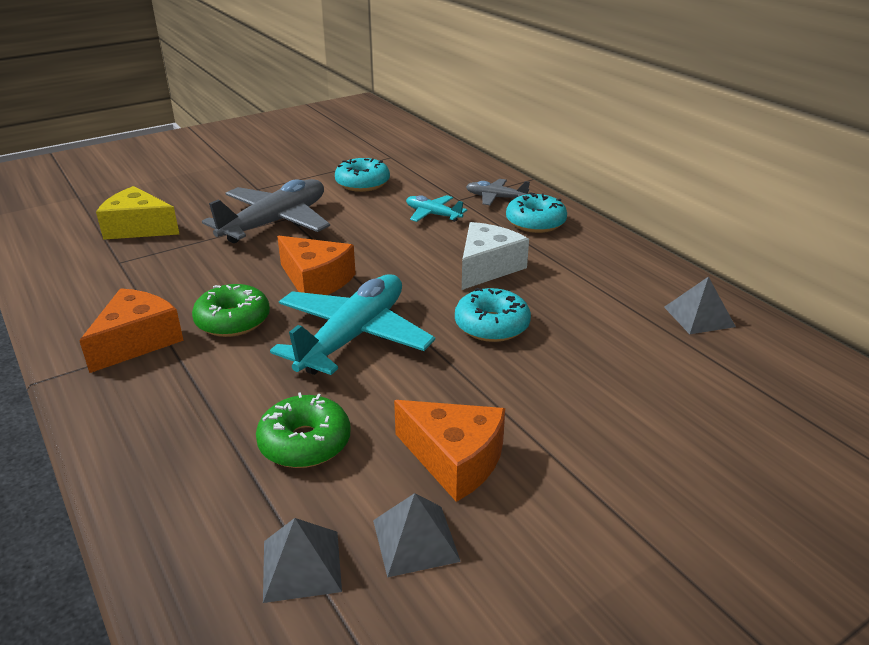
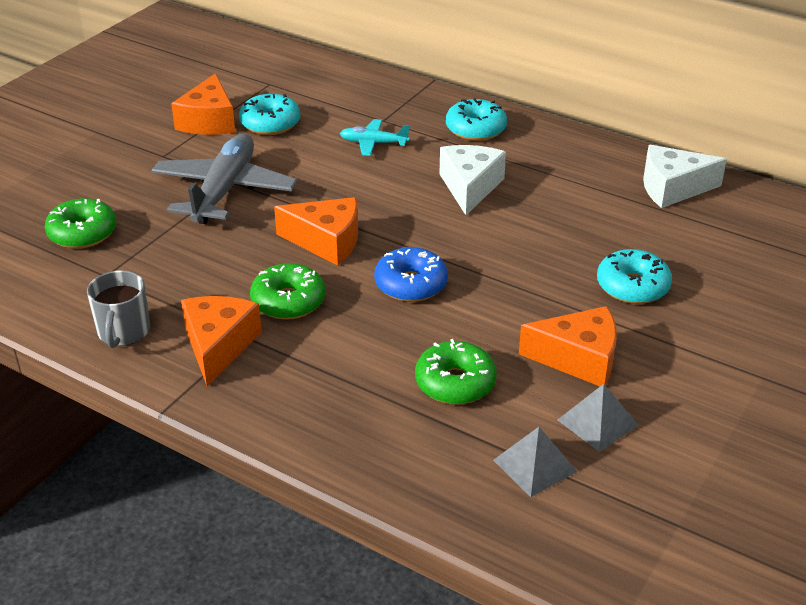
camera: 25 degrees left, 5 degrees up
(80, 308) = (123, 332): none -> grey mug
(138, 228) = (82, 233): yellow cheese -> green donut
(317, 172) = (209, 121): none -> orange cheese
(353, 336) = (411, 284): turquoise plane -> blue donut
(492, 325) = (518, 242): turquoise donut -> turquoise donut (632, 286)
(495, 198) = (417, 110): grey plane -> none
(699, 316) = (672, 188): grey pyramid -> white cheese

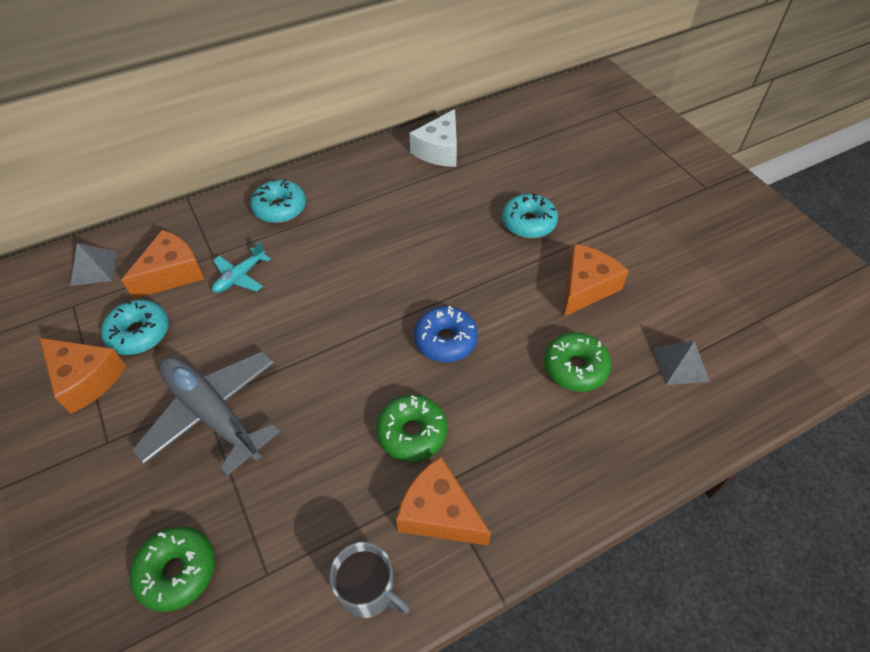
camera: 60 degrees left, 15 degrees up
(326, 241) = (350, 370): orange cheese -> orange cheese (172, 273)
(470, 187) = (351, 248): white cheese -> none
(597, 422) = (653, 310): grey pyramid -> grey pyramid (94, 268)

